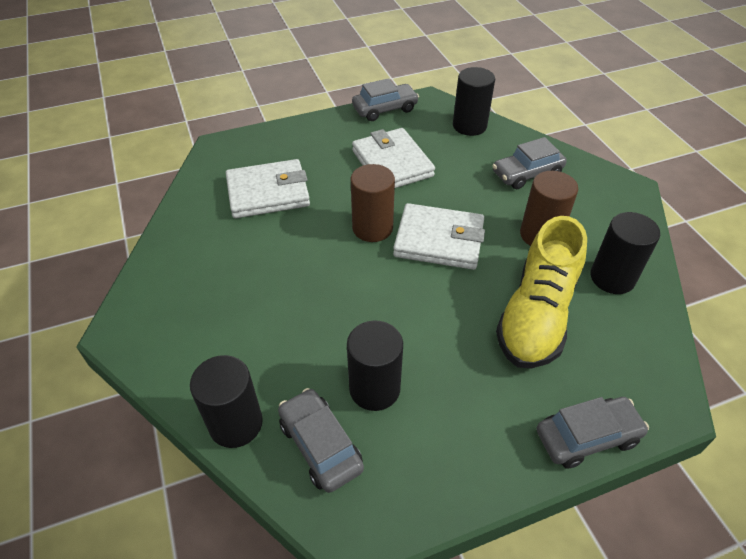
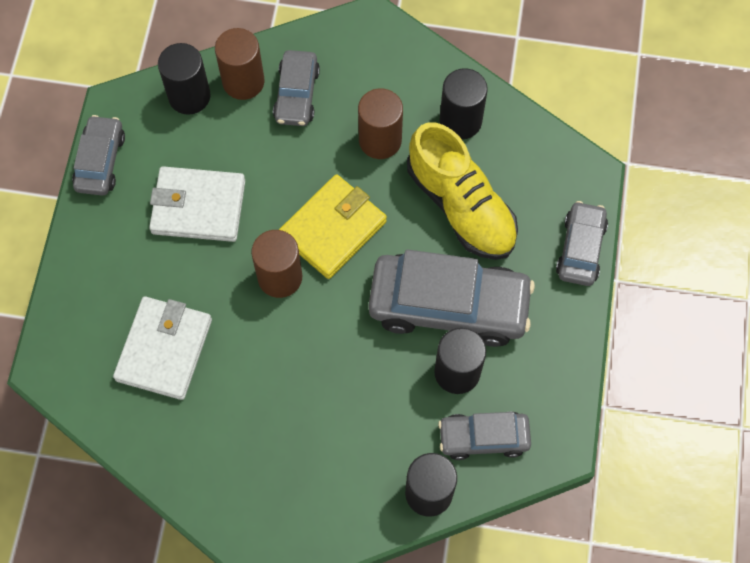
camera: 60 degrees left, 20 degrees up
(435, 350) = (449, 305): none -> grey car
(439, 240) = (333, 229): white wallet -> yellow wallet
(507, 144) = (243, 82): none -> brown cylinder

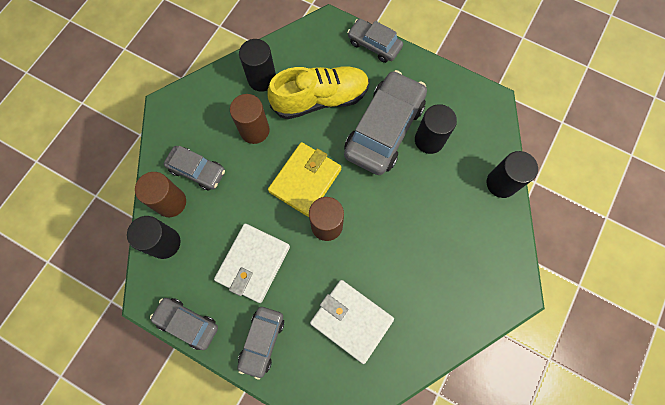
camera: 70 degrees left, 5 degrees up
(333, 229) = (305, 180): yellow wallet -> yellow wallet turned 60 degrees clockwise
(483, 438) = (475, 140): grey car -> grey car (262, 341)

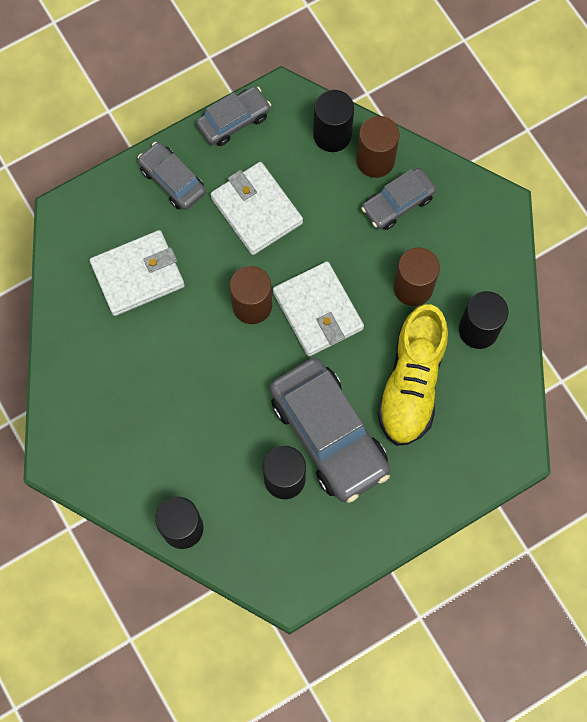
camera: 120 degrees right, 0 degrees up
(305, 180) = (318, 311): yellow wallet -> white wallet
(374, 45) = (452, 492): grey car -> none

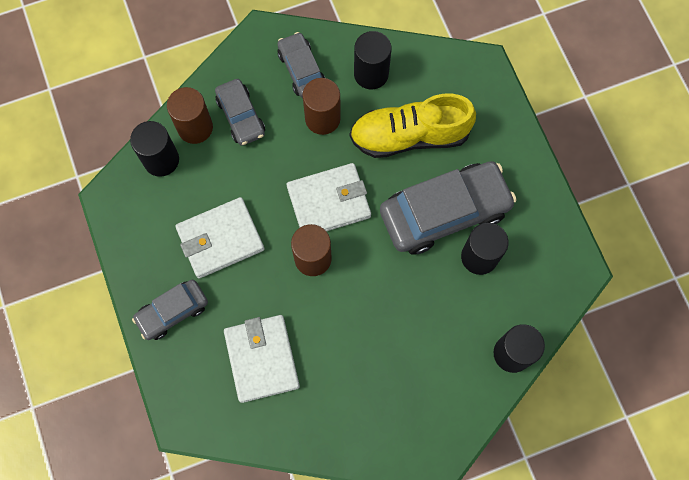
camera: 80 degrees left, 0 degrees up
(234, 120) = (124, 245): grey car -> grey car (301, 70)
(411, 383) = (409, 136): yellow shoe -> yellow shoe turned 150 degrees clockwise

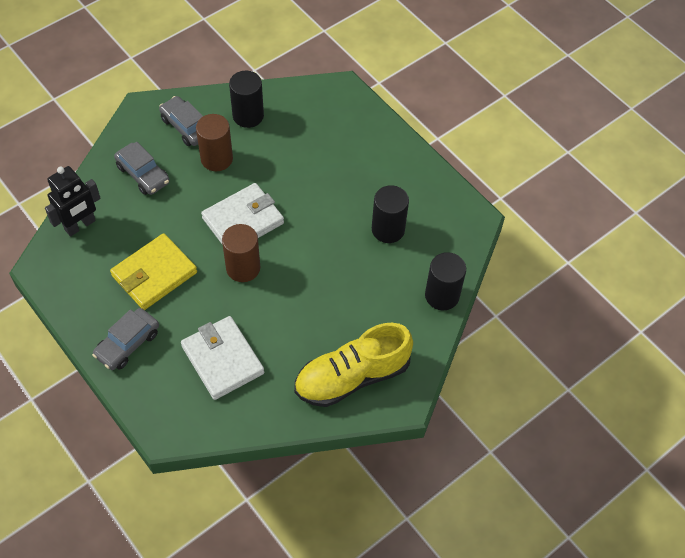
camera: 20 degrees left, 15 degrees down
(161, 160) = (80, 225): black cylinder -> black robot
(195, 127) = (104, 193): brown cylinder -> none
(220, 239) = (154, 274): white wallet -> yellow wallet
(409, 136) = (297, 154): yellow shoe -> yellow shoe (352, 377)
(444, 212) = (346, 203): grey car -> none

